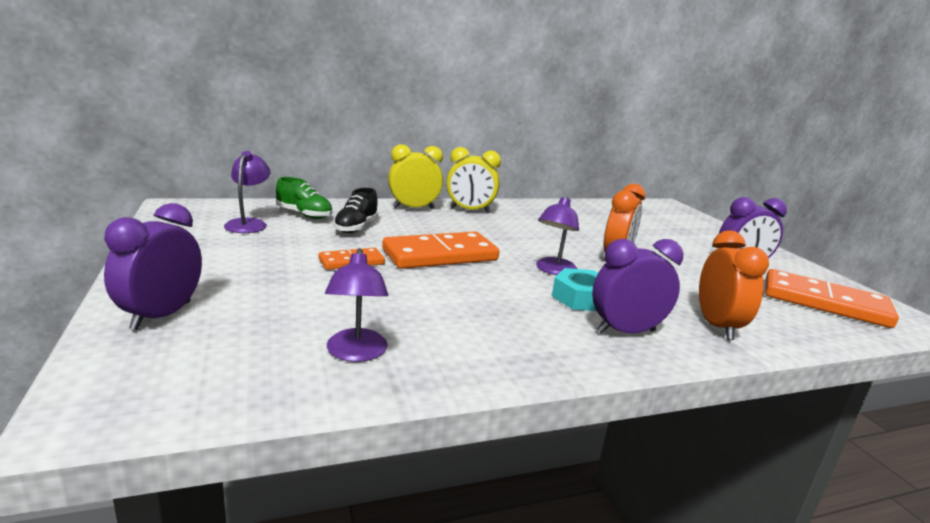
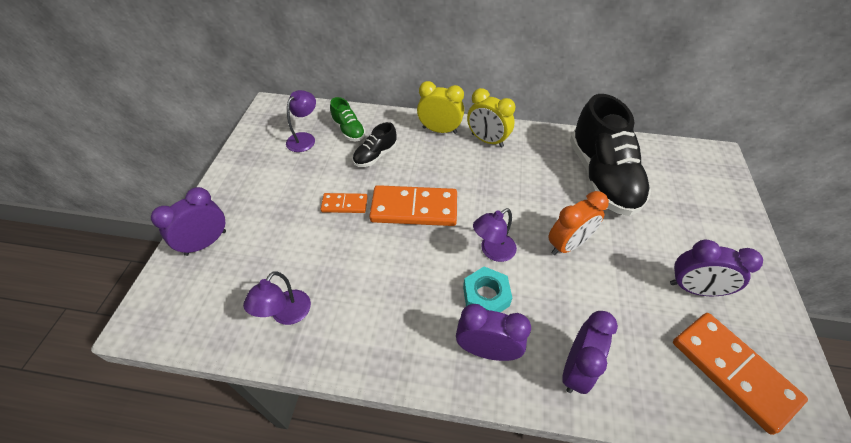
camera: 30 degrees right, 30 degrees up
(597, 221) = (601, 177): none -> black shoe
(717, 326) = (575, 369): orange clock -> purple clock

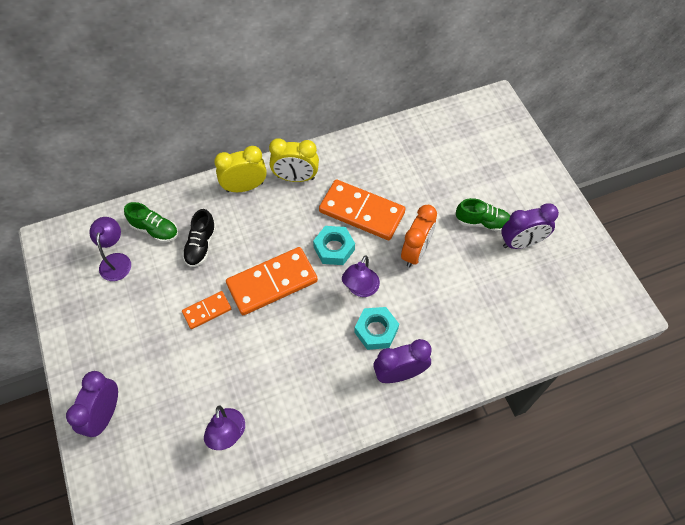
camera: 30 degrees left, 10 degrees up
(488, 207) = (334, 248): none -> turquoise nut
(575, 369) = (467, 352): purple clock -> none
(601, 177) = (413, 171): black shoe -> none
(655, 250) = (482, 222): none -> green shoe
(732, 371) = (567, 295): orange domino -> orange domino (362, 212)

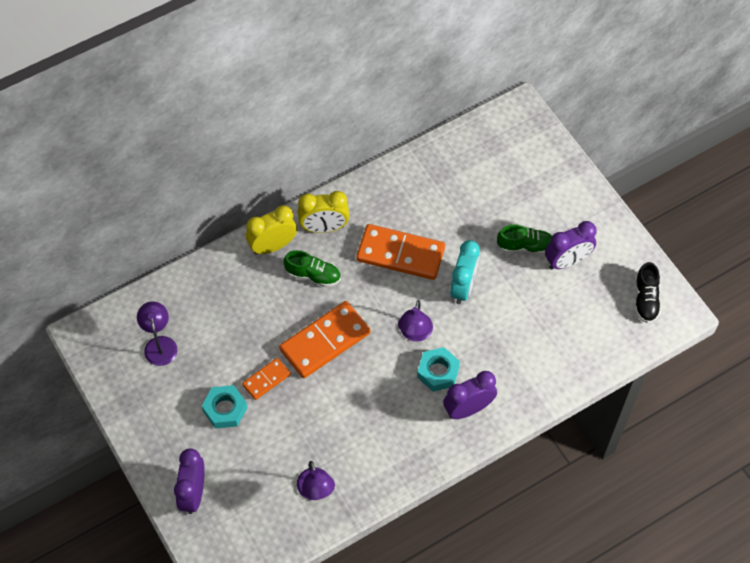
camera: 10 degrees left, 0 degrees up
(155, 230) = (190, 306): green shoe -> green shoe (313, 275)
(201, 245) = (243, 315): black shoe -> black shoe (645, 300)
(334, 248) = (380, 296): turquoise nut -> turquoise nut (225, 409)
(416, 252) = (463, 287): orange clock -> turquoise clock

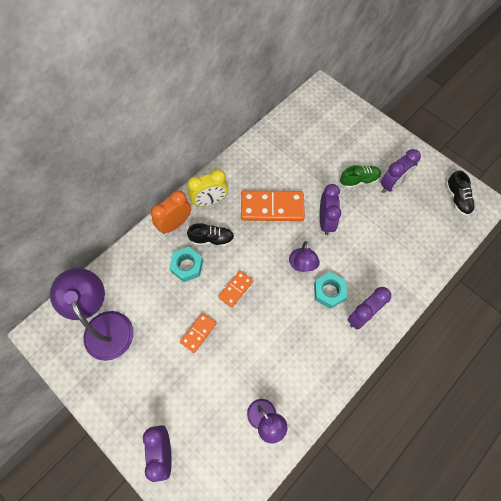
camera: 15 degrees left, 5 degrees up
(159, 344) = (105, 325): purple lamp -> purple lamp, size x1.81
(225, 409) = (171, 367): turquoise nut -> turquoise nut (187, 266)
(273, 246) = (175, 224): yellow clock -> orange clock
(313, 275) = (212, 239): green shoe -> black shoe
(325, 341) = (236, 289): orange domino -> orange domino, size x0.53
(463, 287) = (325, 221): turquoise clock -> purple clock

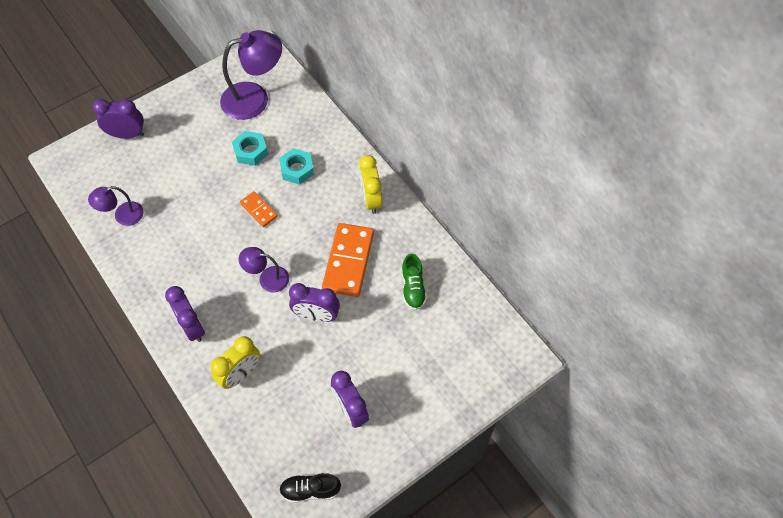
camera: 100 degrees right, 5 degrees down
(175, 224) = (349, 163): orange clock -> none
(198, 333) = (223, 172): orange domino -> none
(212, 239) = (322, 195): black shoe -> none
(329, 291) = (229, 300): turquoise nut -> turquoise nut (251, 151)
(359, 180) = (365, 369): green shoe -> green shoe (413, 288)
(390, 265) = (241, 374): none -> yellow clock

